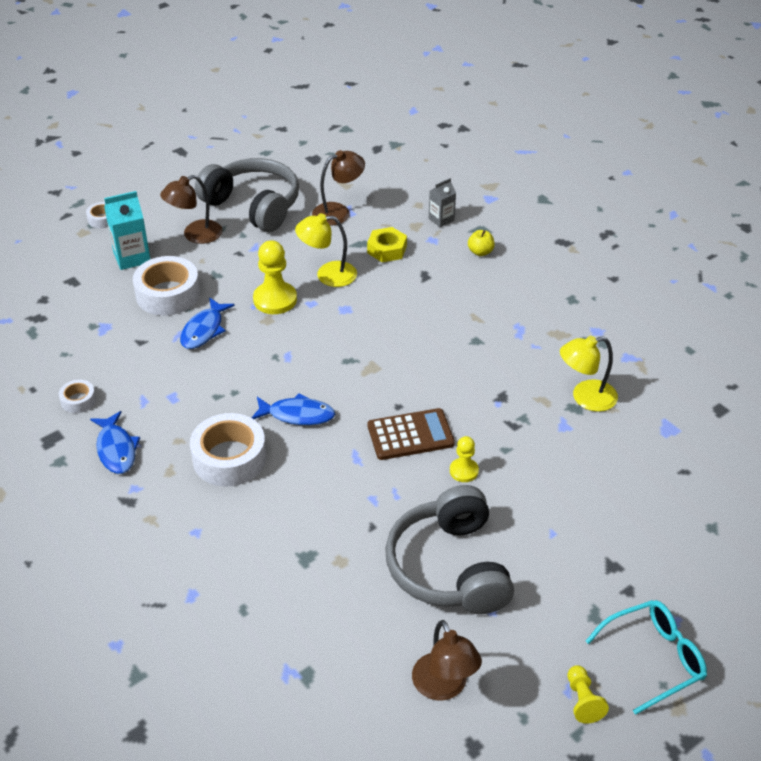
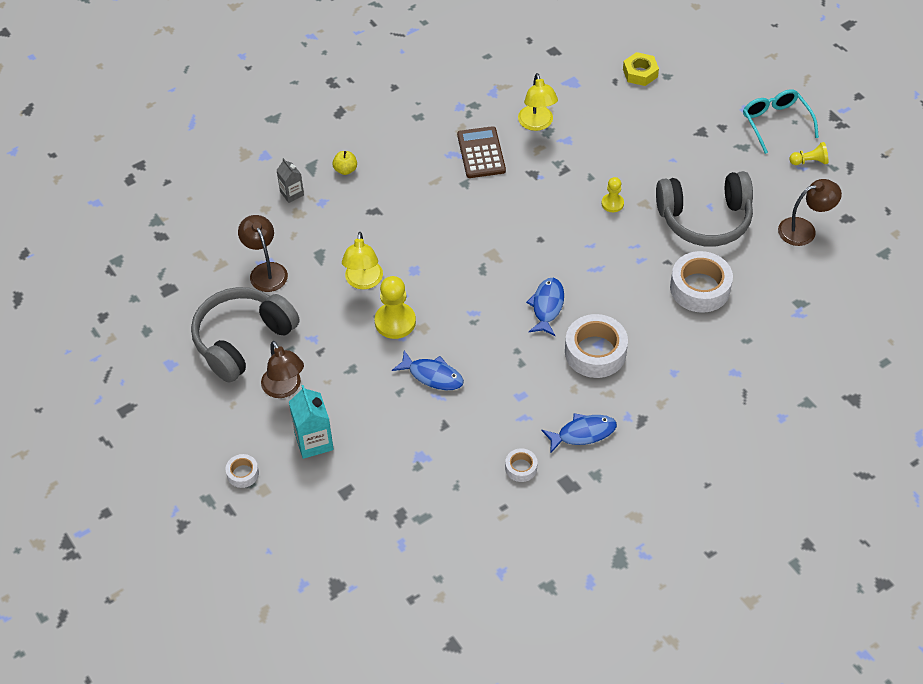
camera: 85 degrees left, 10 degrees up
(168, 294) = (377, 407): white tape -> white tape (700, 288)
(387, 249) = (332, 236): yellow nut -> yellow nut (640, 73)
(410, 435) = (573, 233): brown calculator -> brown calculator (481, 153)

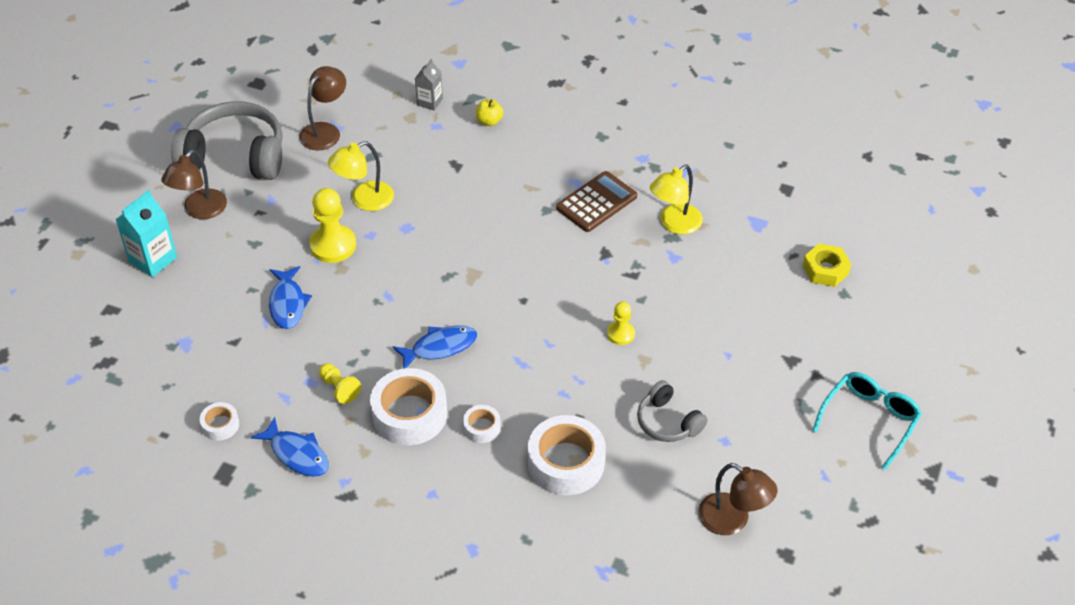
camera: 55 degrees right, 5 degrees down
(243, 473) = (87, 231): white tape -> white tape (482, 428)
(705, 219) = (668, 422): grey headphones -> grey headphones, size x0.53
(809, 161) = (841, 478): yellow pawn -> yellow pawn (339, 388)

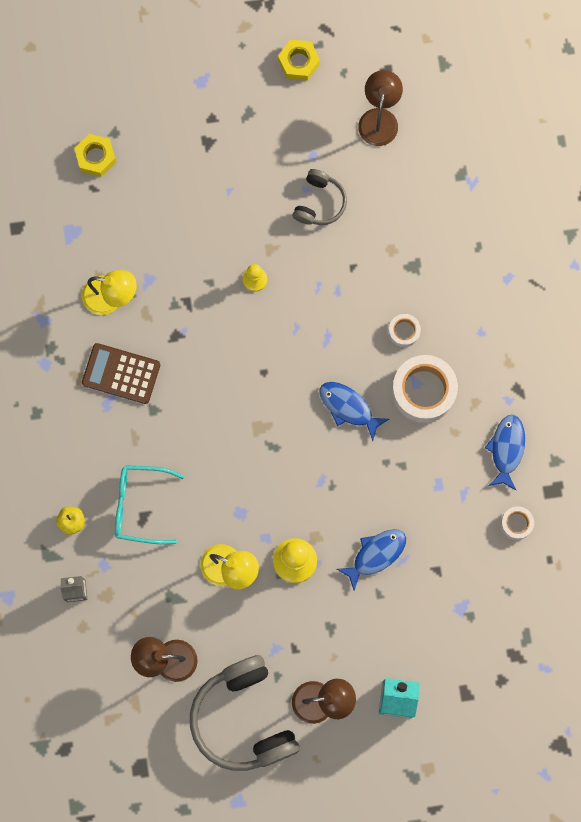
camera: 120 degrees left, 30 degrees up
(339, 388) = (431, 458): yellow pawn -> none
(566, 463) = (398, 255): white tape -> none
(841, 477) = (298, 62): none -> yellow nut
(870, 420) = (233, 64): turquoise glasses -> turquoise glasses (139, 505)

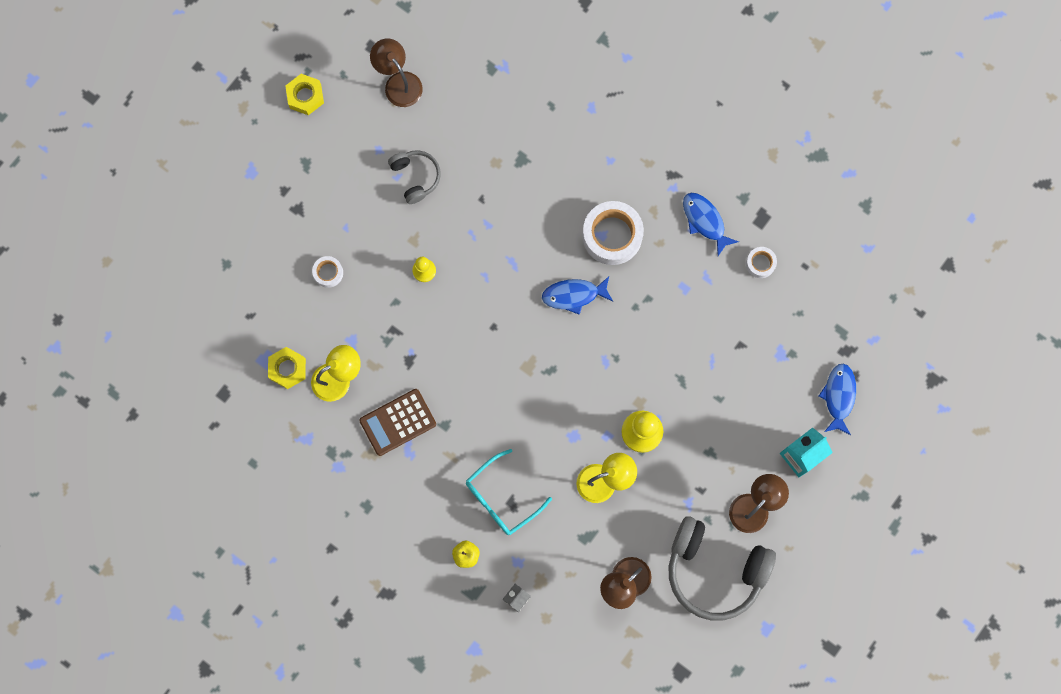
camera: 45 degrees left, 0 degrees up
(96, 157) = (230, 293): yellow nut -> yellow nut (287, 369)
(376, 555) = (691, 374): blue fish -> blue fish (839, 396)
(404, 331) = (559, 209): white tape -> white tape (328, 273)

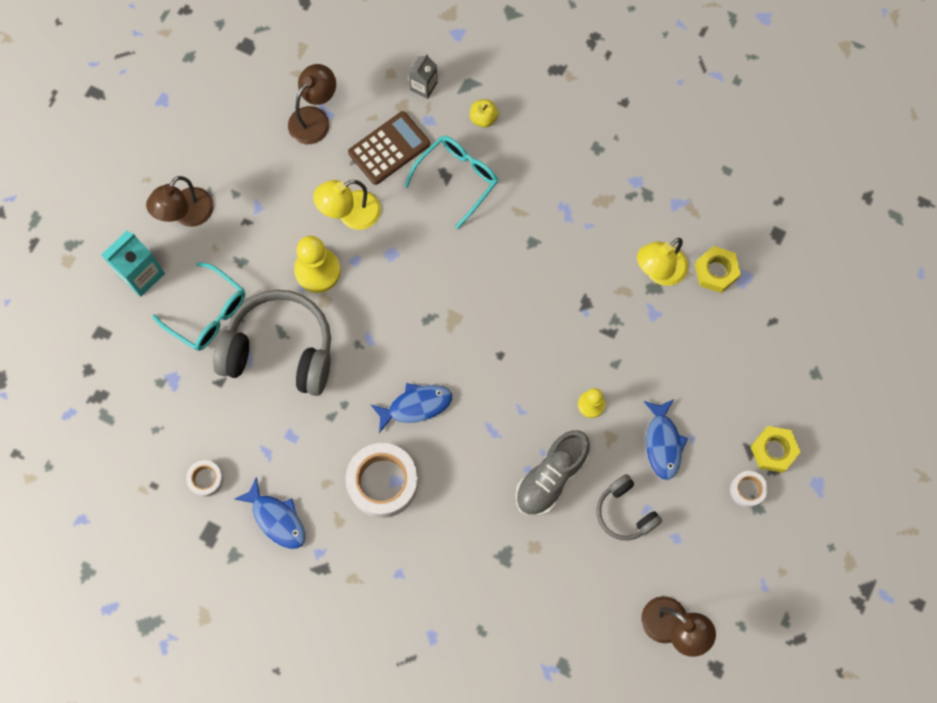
camera: 170 degrees right, 5 degrees down
(305, 96) = (779, 589): yellow nut -> yellow nut (773, 450)
(328, 273) = (698, 383): white tape -> white tape (747, 490)
(398, 422) = (583, 236): brown calculator -> brown calculator (389, 148)
(471, 215) = (551, 477): none -> grey shoe
(714, 570) = (222, 146): grey headphones -> grey headphones (280, 350)
(744, 408) = (208, 314): none -> turquoise glasses
(839, 396) = (104, 344): blue fish -> blue fish (663, 443)

